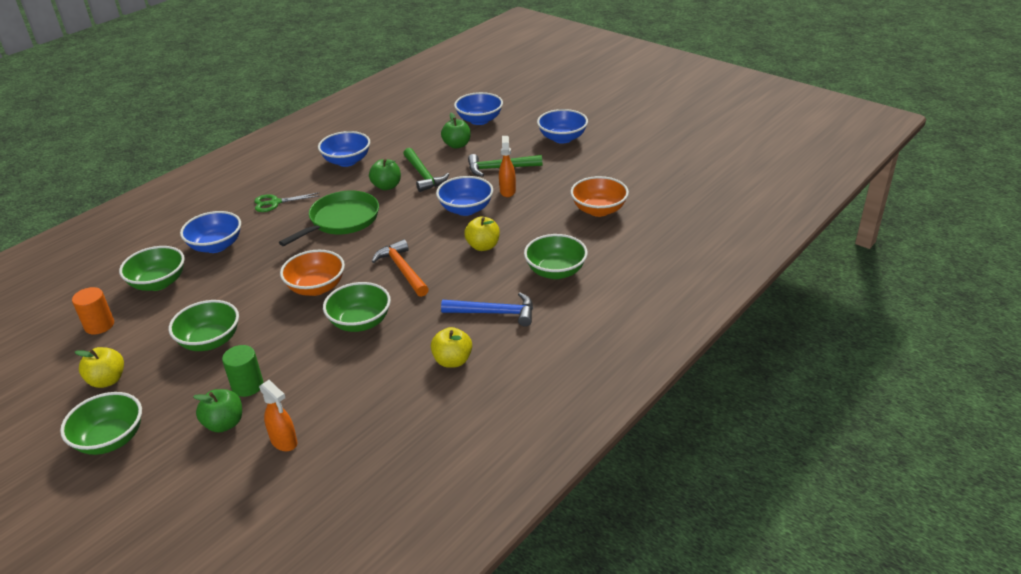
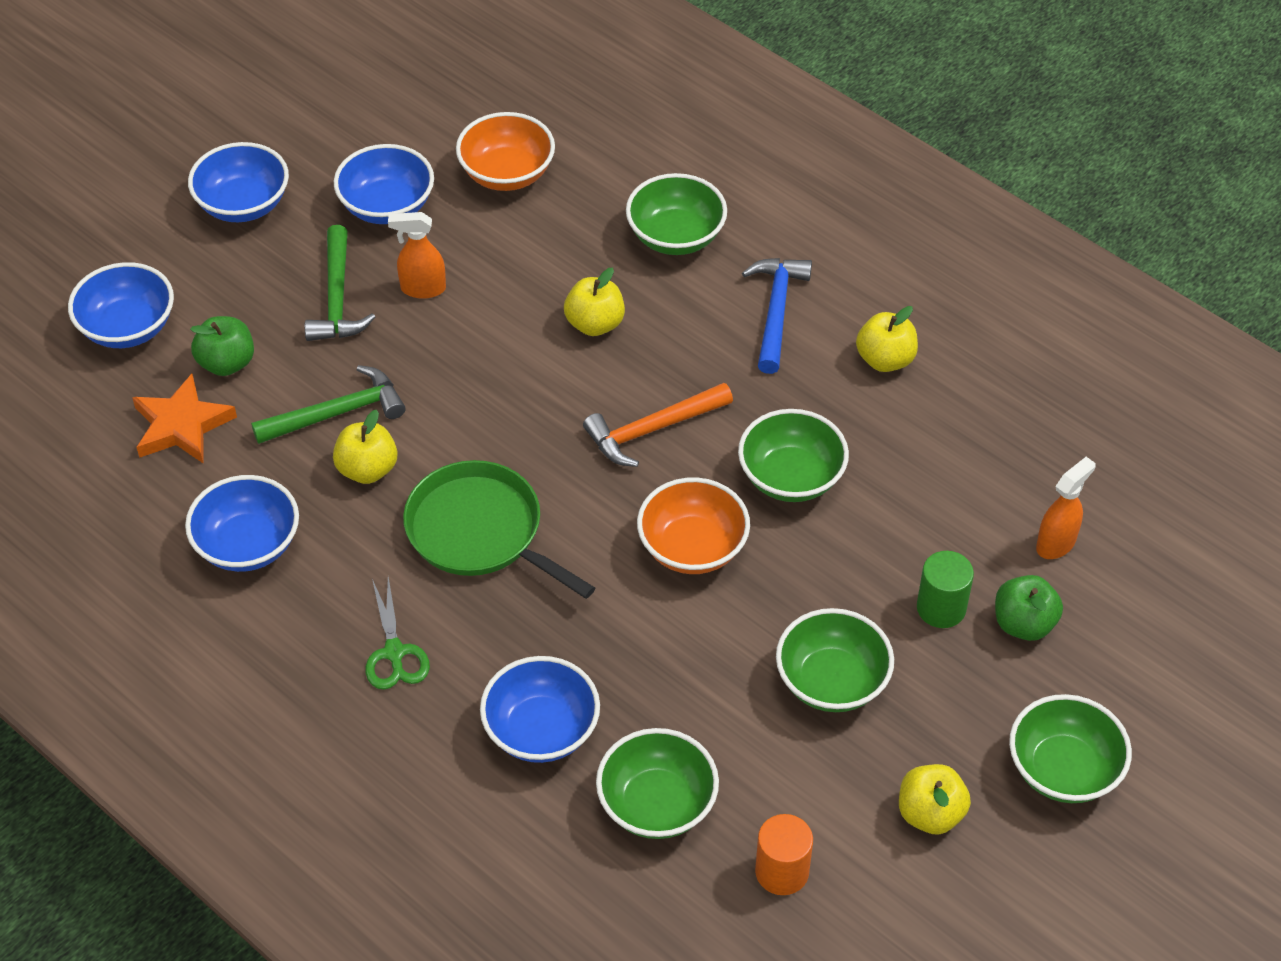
camera: 90 degrees left, 15 degrees up
(387, 186) = (367, 469): green apple -> yellow apple
(419, 139) = (181, 425): none -> orange star
(466, 209) = (473, 347): blue bowl -> blue bowl (387, 206)

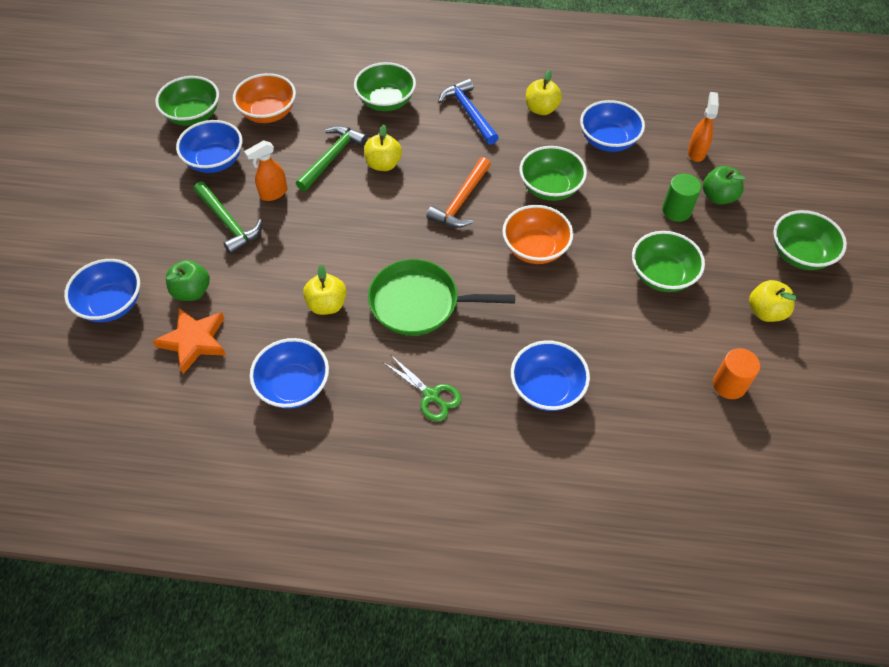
camera: 35 degrees left, 5 degrees up
(243, 204) = (127, 200): blue bowl -> blue bowl (608, 140)
(337, 413) = (282, 284): green hammer -> green hammer (332, 157)
(657, 804) = (639, 389): green bowl -> green bowl (193, 115)

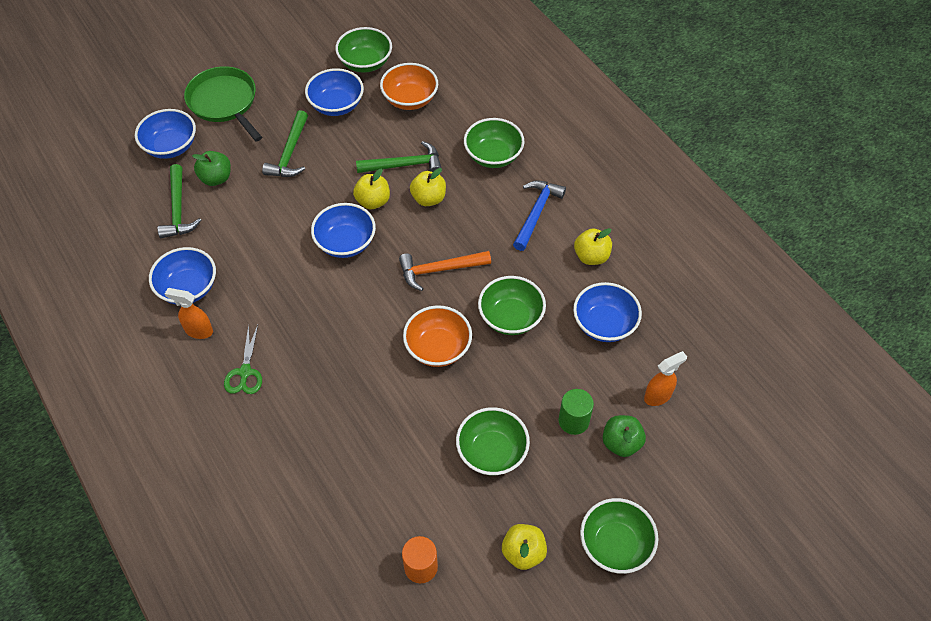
camera: 50 degrees right, 0 degrees up
(194, 341) = (178, 209): orange star -> green hammer
(273, 193) = (339, 157): orange spray bottle -> orange spray bottle (198, 331)
(327, 305) = (270, 258): yellow apple -> yellow apple (373, 201)
(419, 303) = (319, 310): green pan -> green pan (224, 102)
(547, 388) = (311, 440): blue bowl -> blue bowl (345, 243)

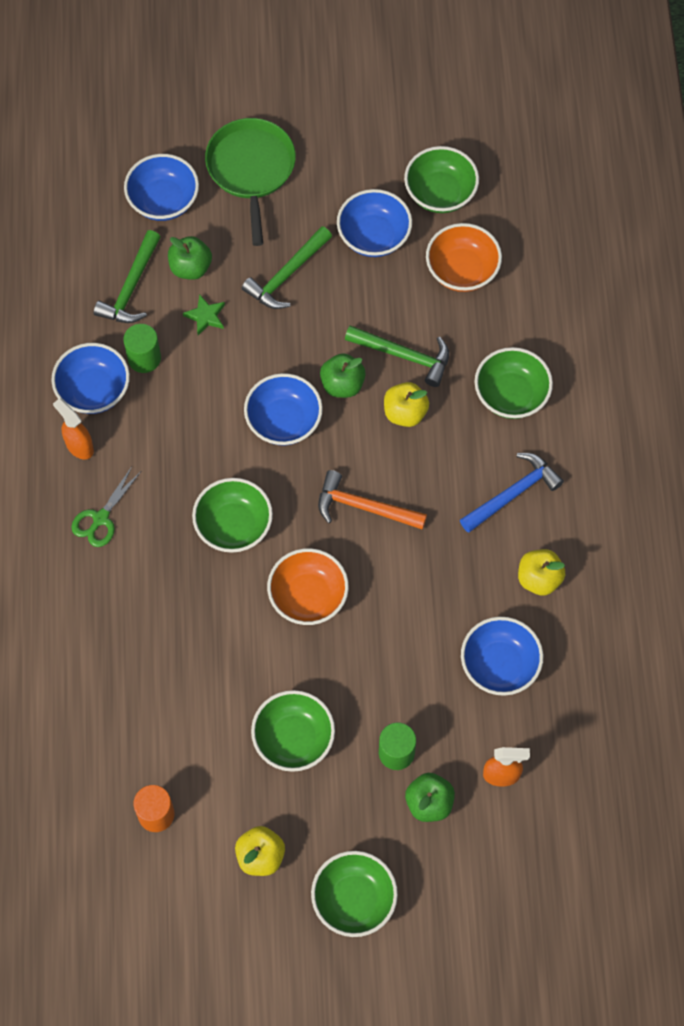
camera: 30 degrees right, 10 degrees up
(215, 250) = (144, 358): none -> green cylinder
(246, 203) = (206, 316): none -> green star
(373, 201) = (342, 384): yellow apple -> green apple
(511, 317) = (405, 603): green bowl -> green bowl (234, 526)

